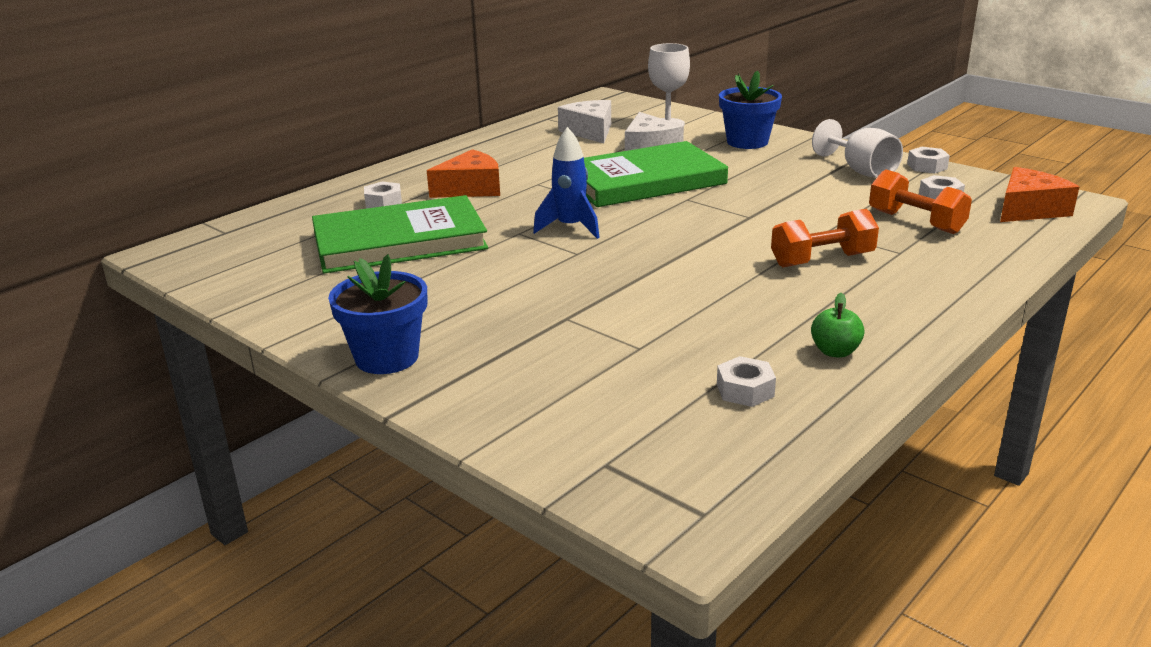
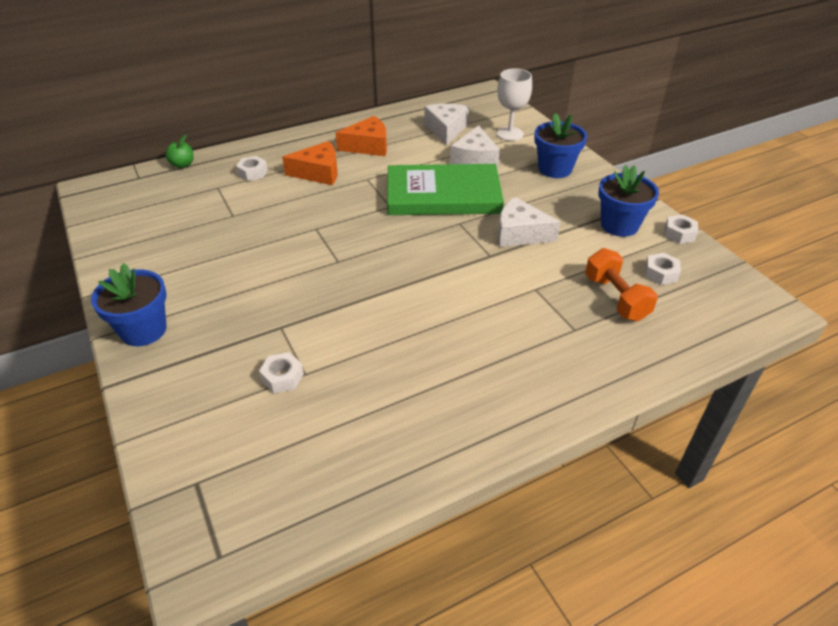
camera: 20 degrees right, 15 degrees up
(399, 241) = (234, 216): green book -> none
(570, 228) = (353, 233): blue rocket -> none
(745, 390) = (341, 443): white nut -> white nut (282, 377)
(763, 195) = (520, 233): none -> white cheese
(822, 260) = (506, 320): orange dumbbell -> none
(835, 351) = (436, 425): green apple -> green apple (182, 165)
(861, 171) = (619, 225): white goblet -> blue flower pot
(1028, 210) = (724, 310): orange cheese -> orange cheese (368, 146)

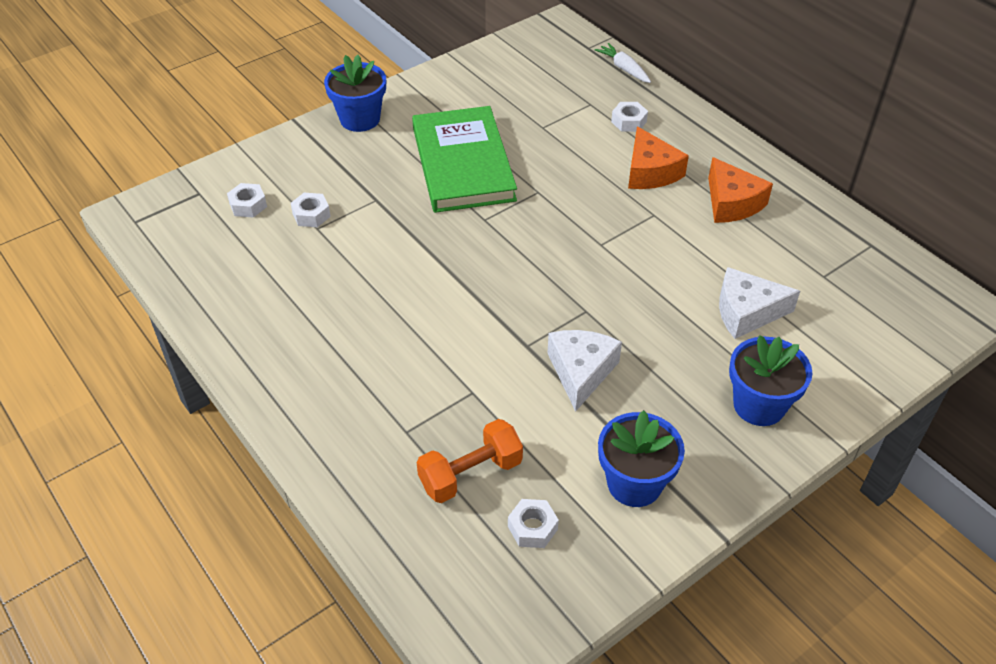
camera: 80 degrees right, 5 degrees up
(182, 165) = (624, 69): green apple -> white carrot
(443, 195) = (643, 289): green book -> green book (463, 164)
(446, 129) = (815, 273): white cheese -> none
(510, 134) = (840, 346): white goblet -> none
(679, 234) = (635, 559): white nut -> white nut (248, 205)

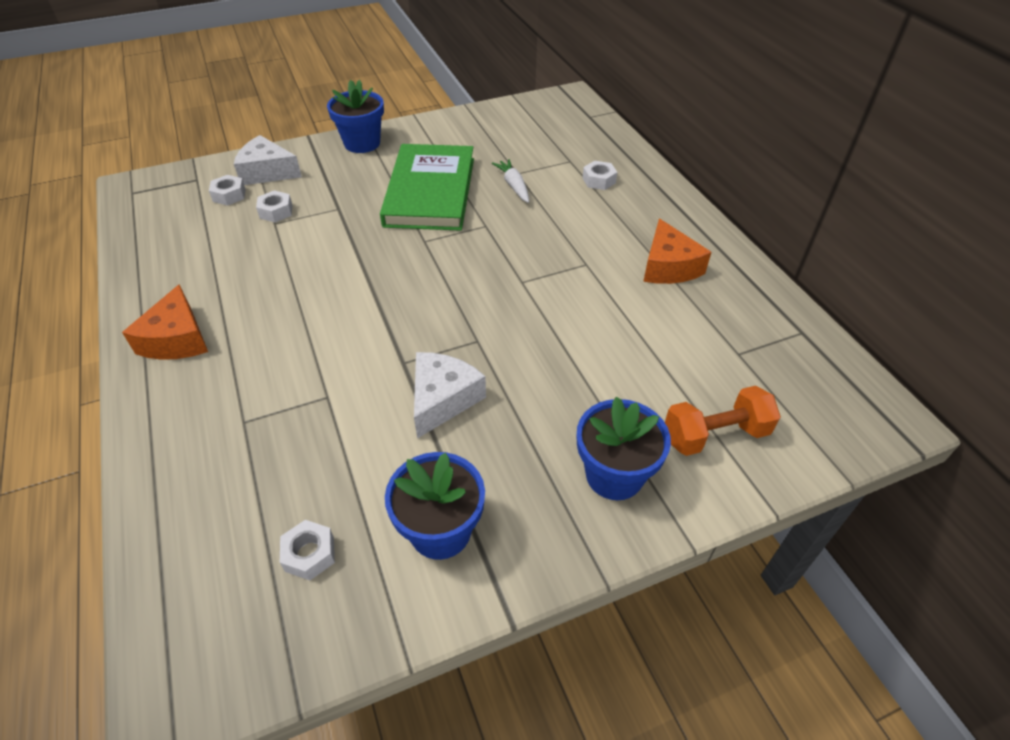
camera: 15 degrees right, 0 degrees up
(470, 474) = (279, 479): orange dumbbell -> orange dumbbell (715, 435)
(624, 69) = (614, 137): white carrot -> white carrot (514, 186)
(650, 172) = (599, 226): orange cheese -> orange cheese (177, 339)
(746, 312) = (641, 374): white cheese -> white cheese (267, 172)

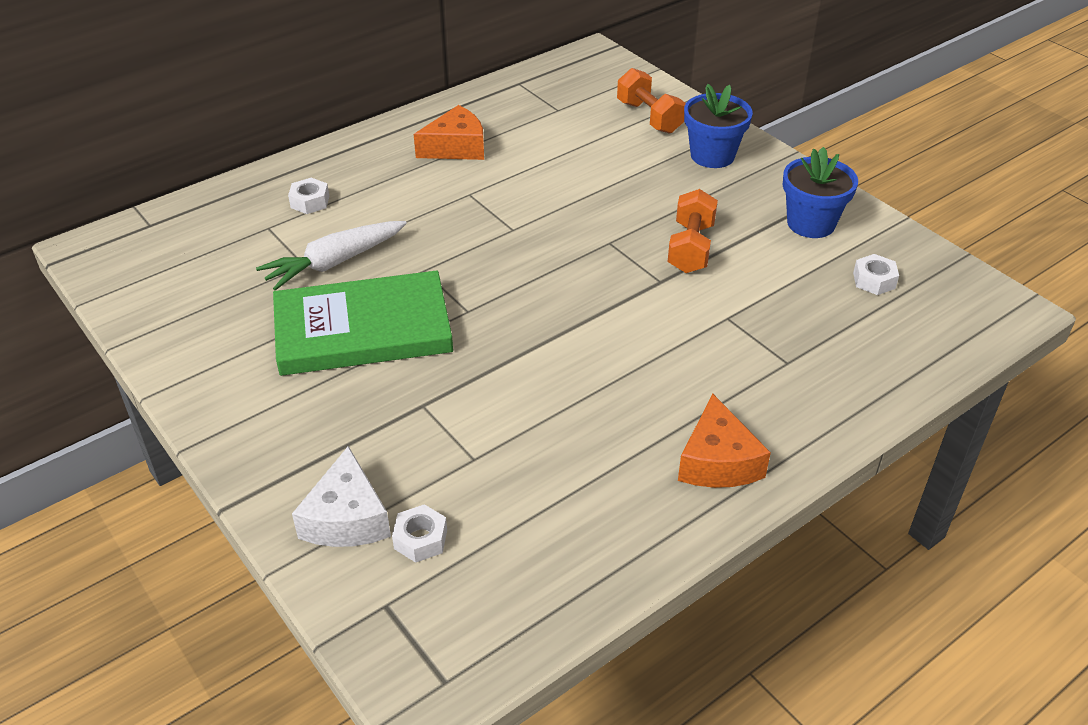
camera: 105 degrees left, 5 degrees down
(177, 339) = (717, 461): orange cheese -> orange cheese turned 105 degrees clockwise
(276, 211) = (447, 467): white nut -> none
(362, 143) = (244, 431): blue flower pot -> none
(442, 399) = (690, 248): white cheese -> orange dumbbell
(514, 186) = (335, 262): white carrot -> white carrot, size x1.59

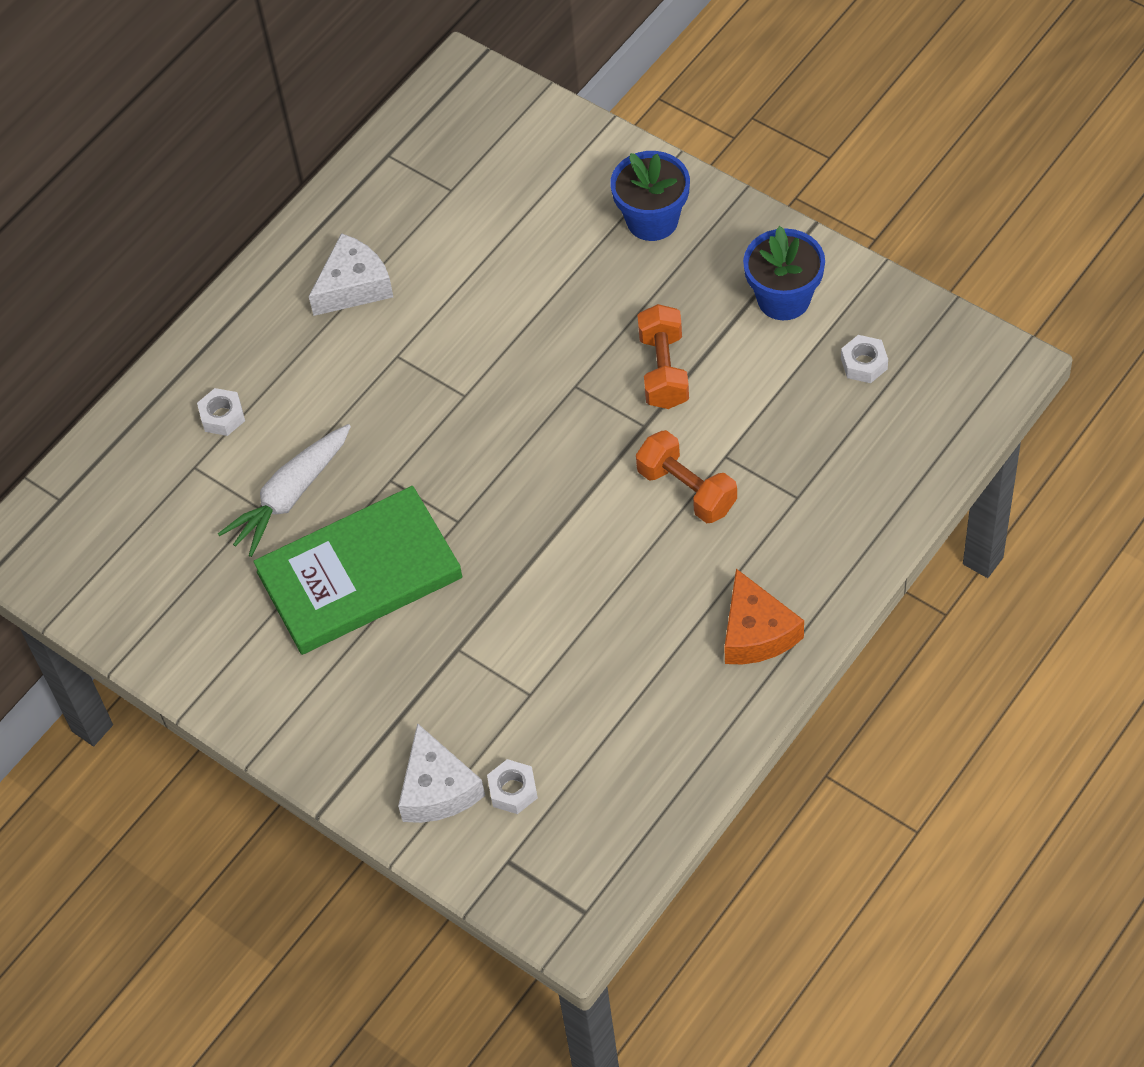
camera: 10 degrees left, 15 degrees up
(456, 147) = (353, 286): orange cheese -> white cheese
(649, 117) = (562, 174): orange dumbbell -> orange dumbbell (687, 490)

